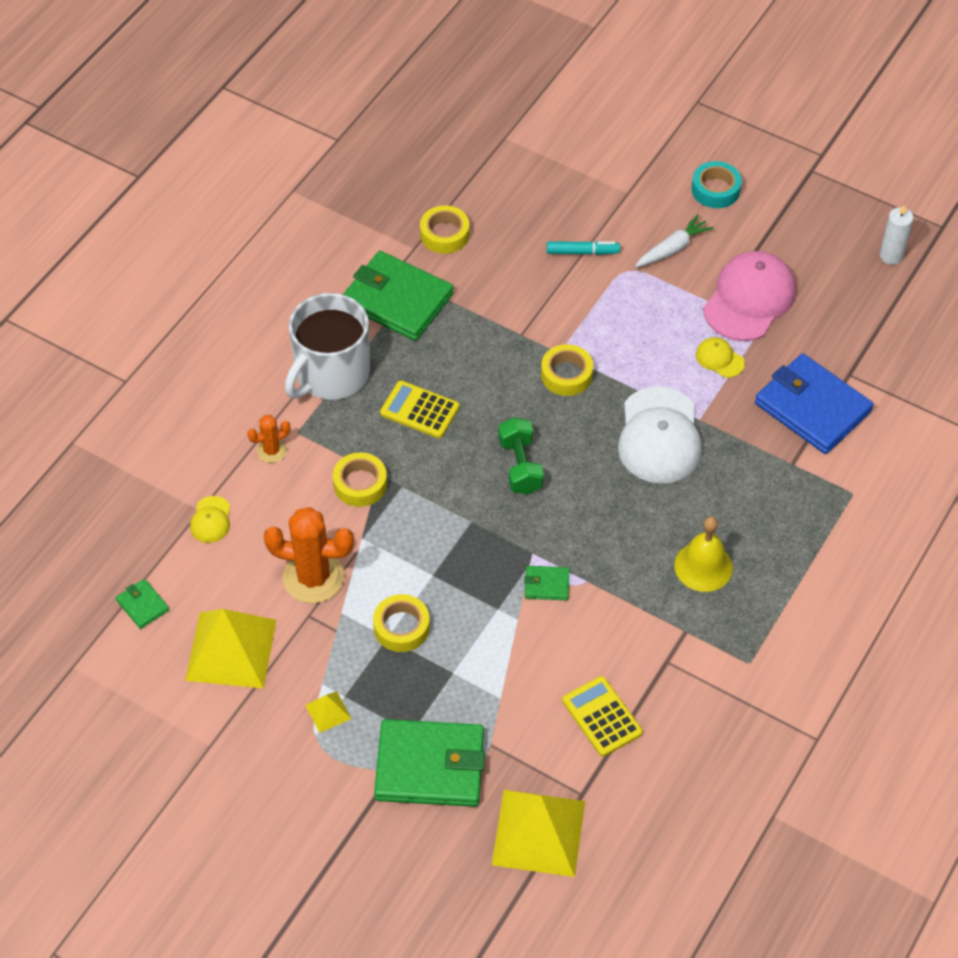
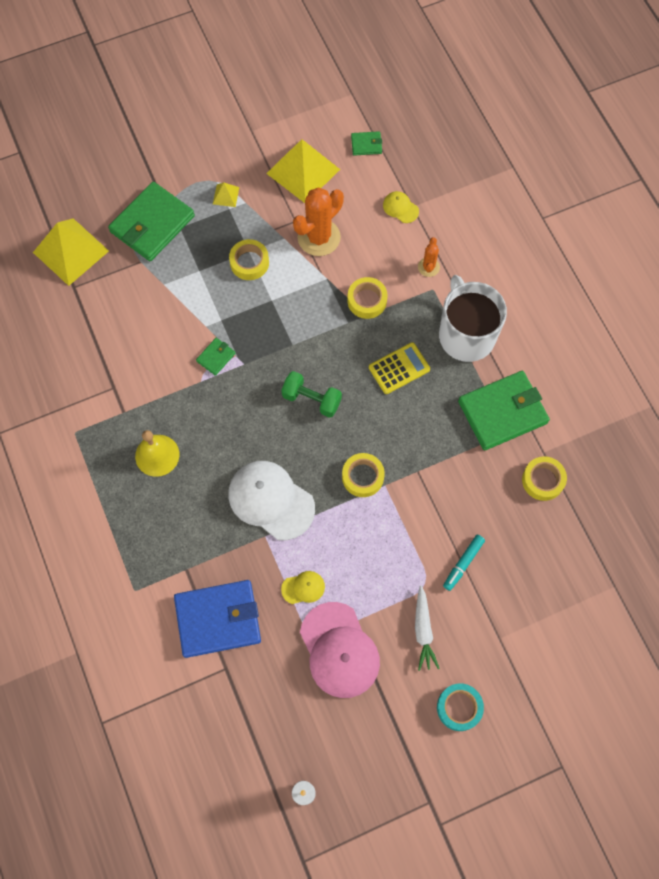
camera: 125 degrees right, 15 degrees up
(602, 717) = (109, 328): yellow calculator -> none

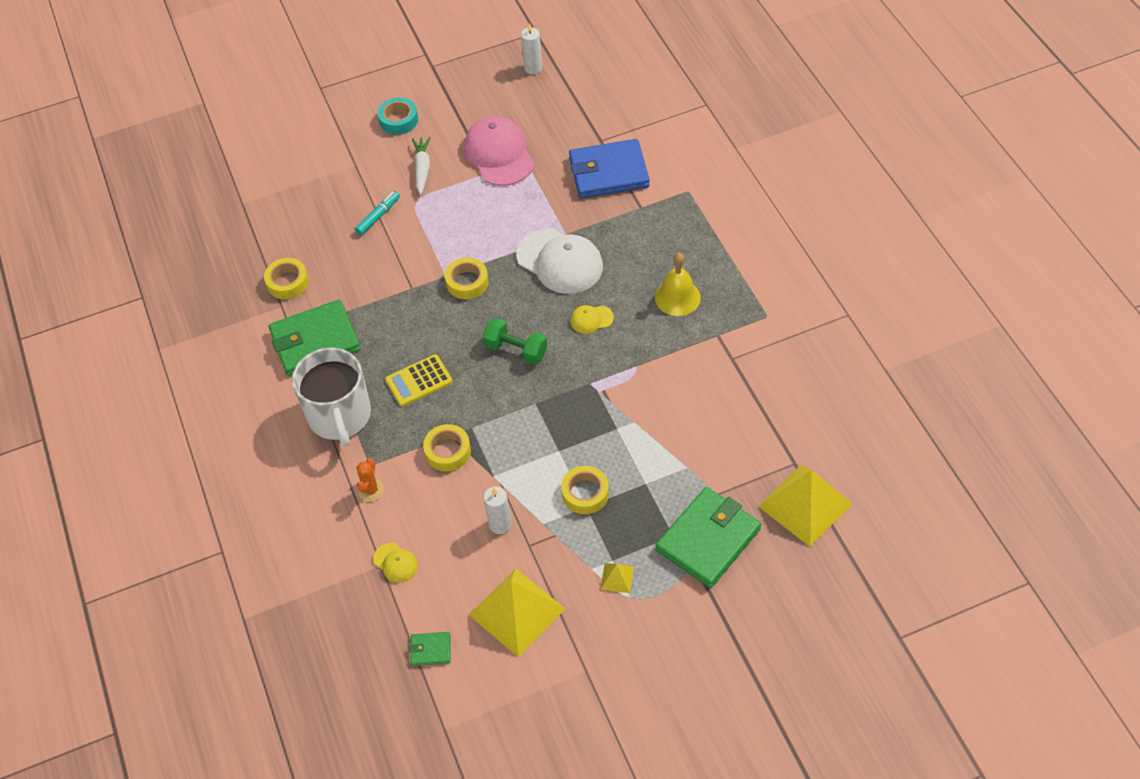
camera: 175 degrees left, 15 degrees down
(216, 357) = (621, 389): green wallet -> none
(303, 588) = (530, 196): yellow cap -> yellow cap (591, 319)
(319, 237) = (500, 524): orange cactus -> white candle

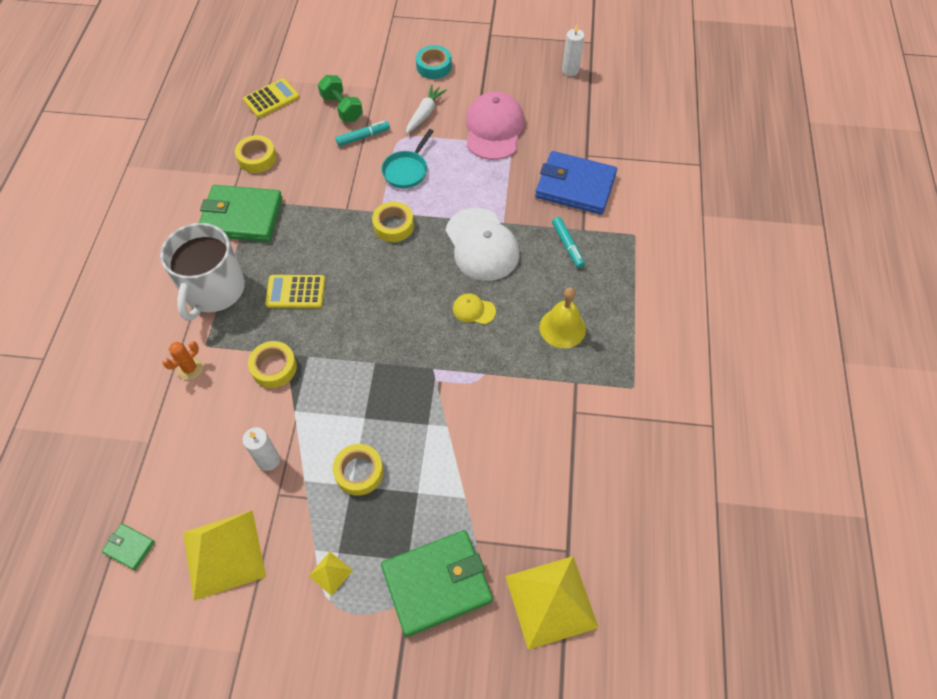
camera: 25 degrees right, 5 degrees up
(257, 221) = (271, 99): none -> yellow calculator
(395, 563) = (161, 446): yellow cap -> none
(443, 228) = (406, 170): none -> turquoise pan
(516, 350) = (392, 305): green dumbbell -> green dumbbell (342, 108)
(636, 227) = (567, 245): none -> turquoise marker

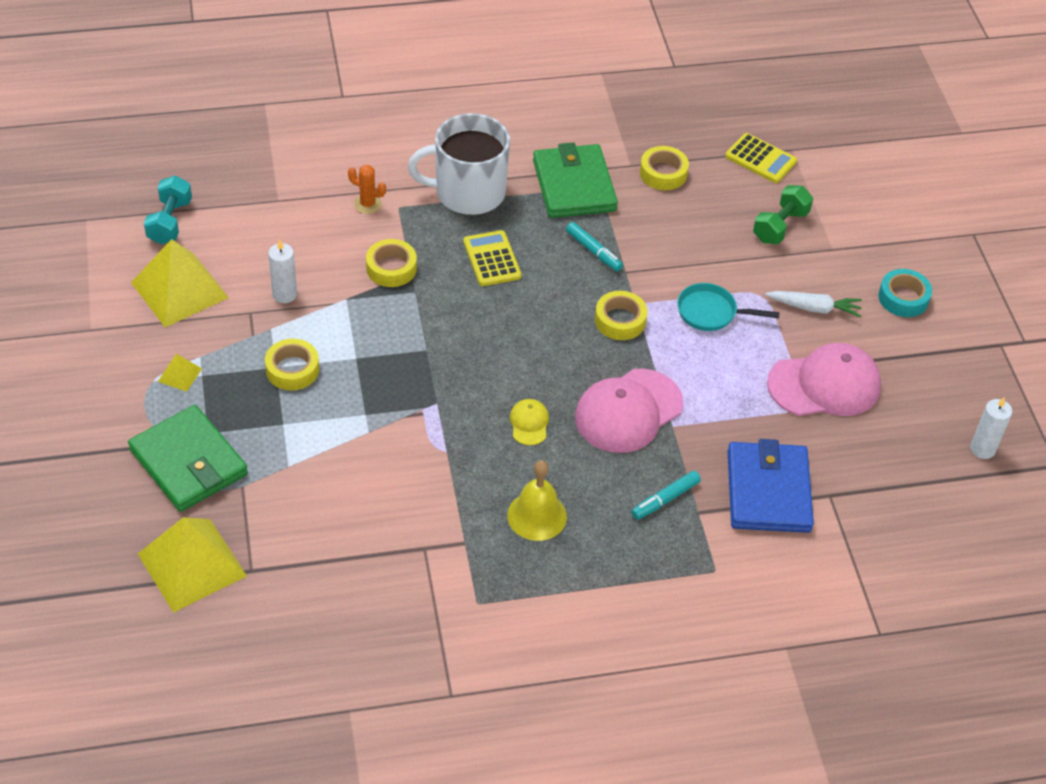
camera: 70 degrees right, 10 degrees down
(129, 547) = (170, 222): green wallet -> turquoise dumbbell
(363, 137) = (744, 258): turquoise marker -> turquoise marker (593, 251)
(482, 245) = (628, 411): white cap -> pink cap

